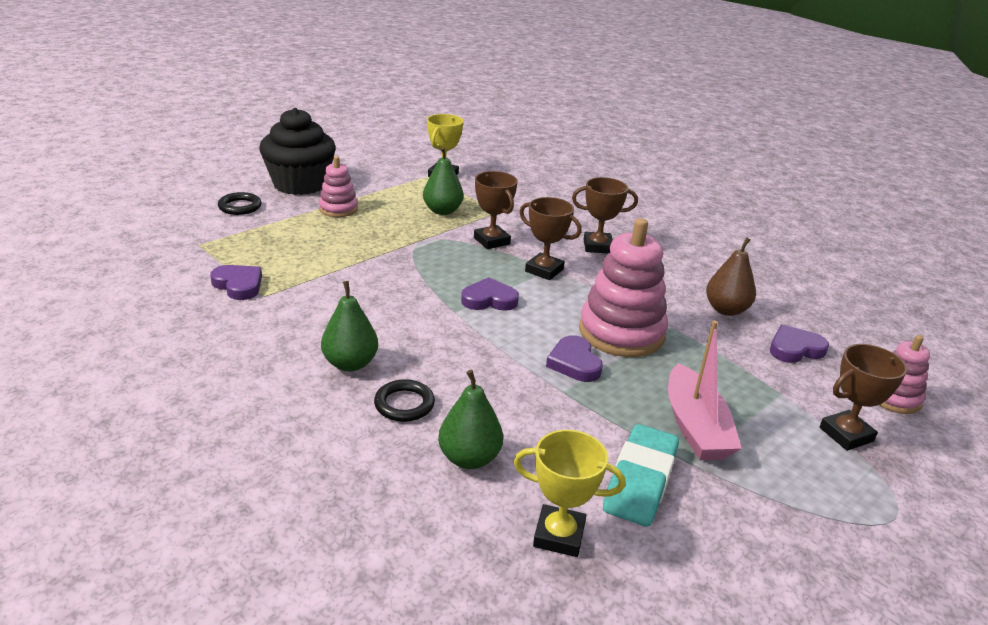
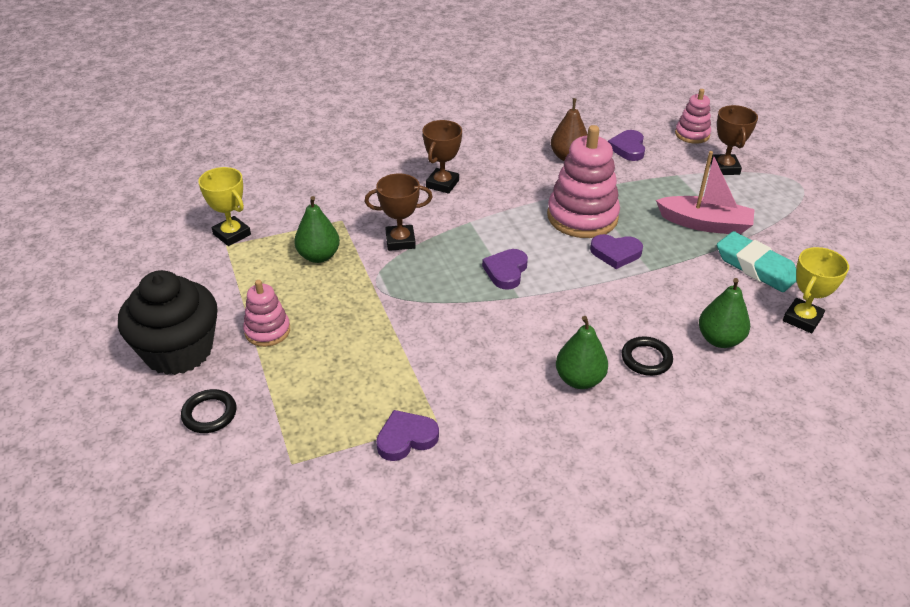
camera: 65 degrees left, 10 degrees up
(544, 270) = (470, 226): brown trophy -> none

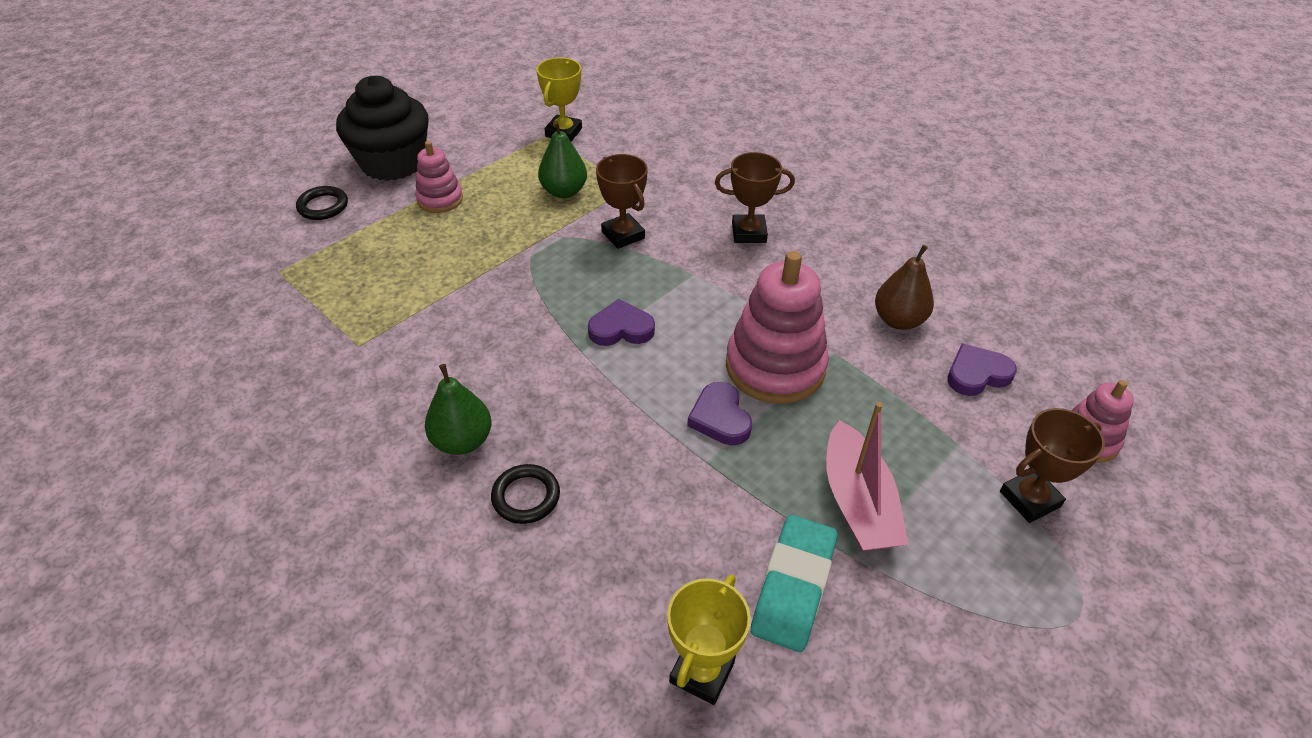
camera: 65 degrees right, 5 degrees up
(406, 438) = (328, 331): purple heart -> none
(719, 339) = (601, 570): green pear -> none
(802, 319) = (702, 672): yellow trophy -> yellow trophy turned 75 degrees counterclockwise

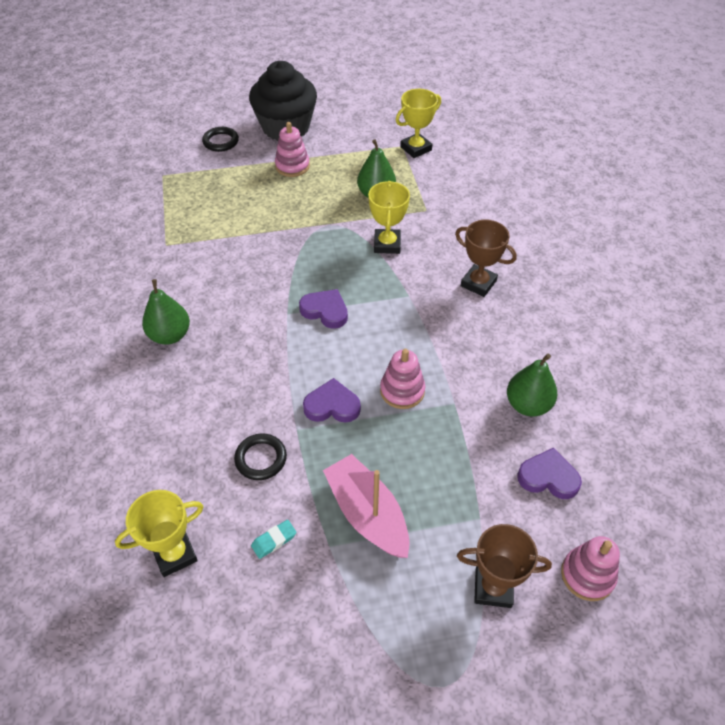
camera: 35 degrees right, 5 degrees up
(526, 497) = (174, 389): black ring -> black ring (261, 459)
(623, 235) = (387, 244): brown trophy -> yellow trophy
(720, 418) = (332, 405): purple heart -> purple heart turned 75 degrees clockwise
(775, 367) = (402, 391): pink stacking toy -> pink stacking toy, size x0.55
(793, 587) = (274, 540): turquoise eraser -> turquoise eraser, size x0.45
(857, 502) = (367, 514): pink boat -> pink boat turned 120 degrees clockwise
(898, 320) = (528, 405): brown pear -> green pear

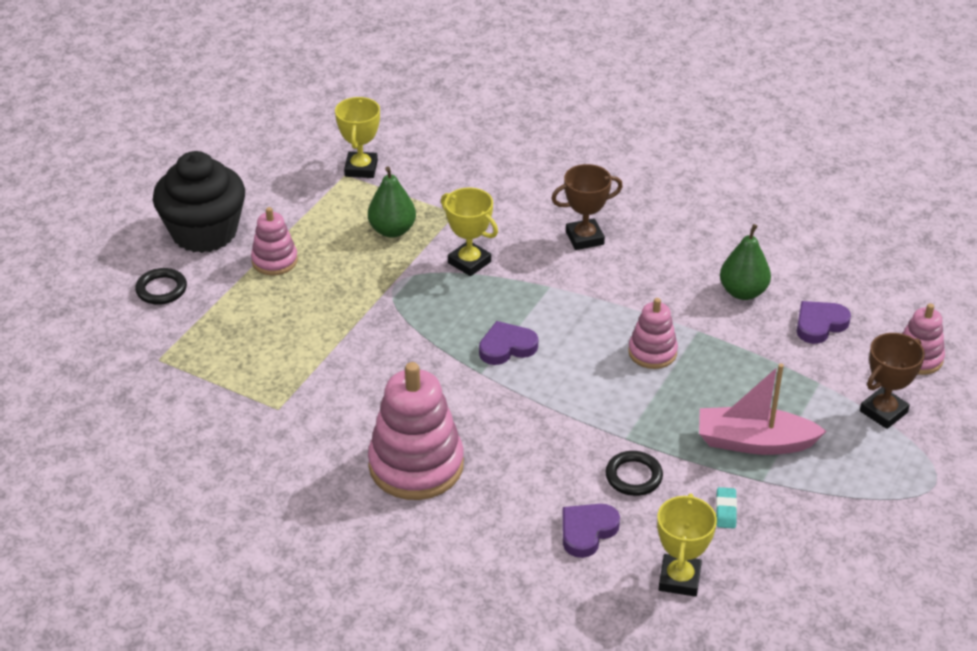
camera: 50 degrees left, 10 degrees down
(170, 335) = (416, 465): green pear -> pink stacking toy
(332, 405) = (622, 402): purple heart -> purple heart (587, 531)

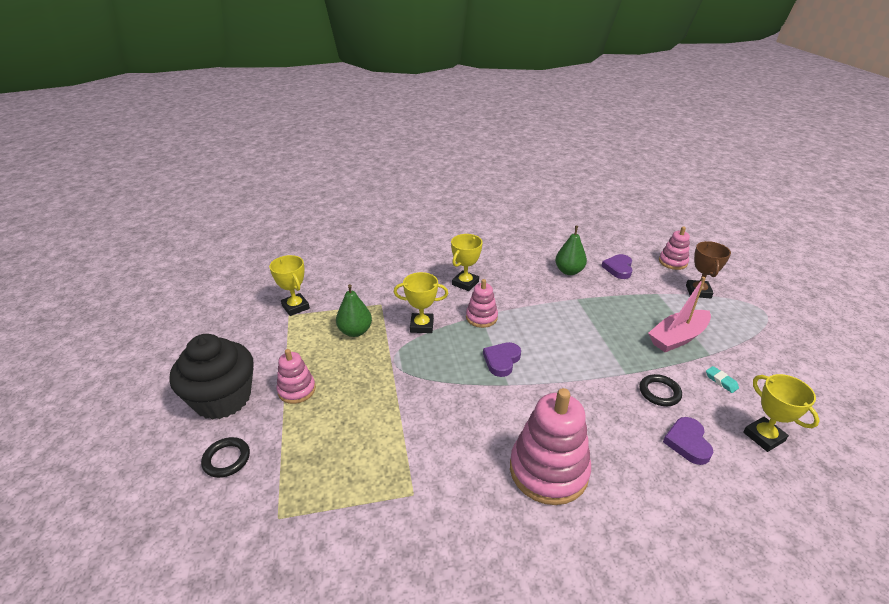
camera: 40 degrees left, 5 degrees down
(584, 238) = (465, 283): brown trophy -> yellow trophy
(652, 352) = (573, 321): pink stacking toy -> pink stacking toy (481, 317)

